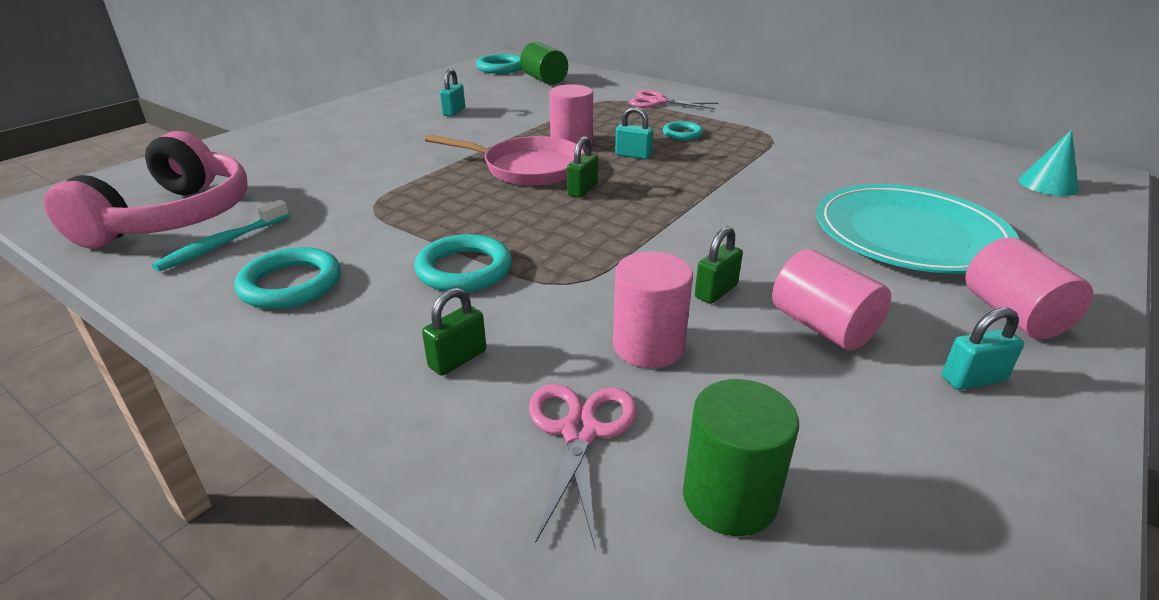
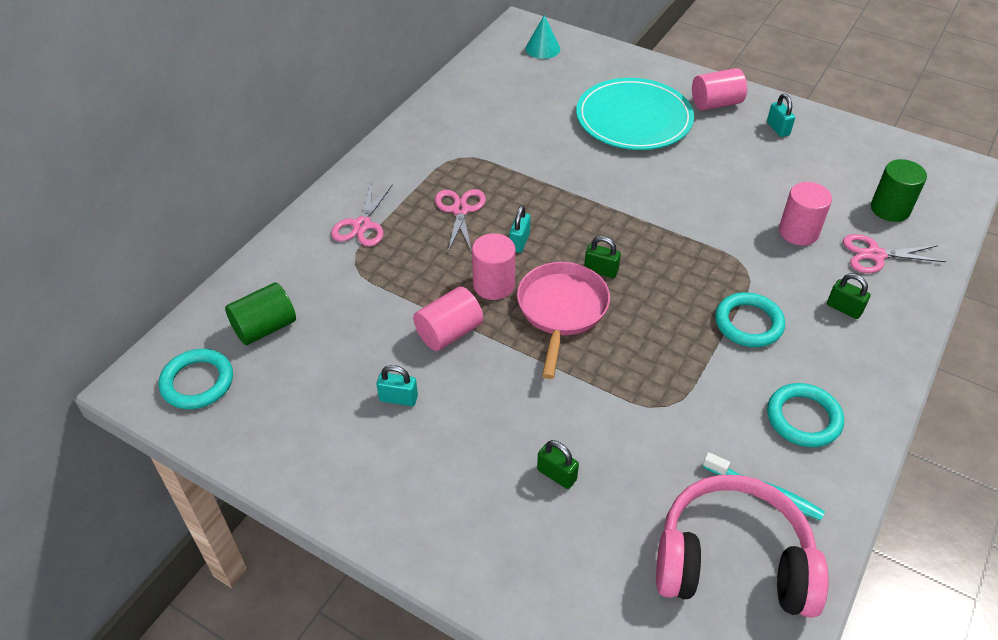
camera: 95 degrees left, 15 degrees up
(682, 134) = (460, 210): turquoise ring -> pink scissors
(716, 291) = (732, 204): green padlock -> green padlock (556, 475)
(822, 326) = (753, 168): pink cylinder -> pink cylinder (449, 332)

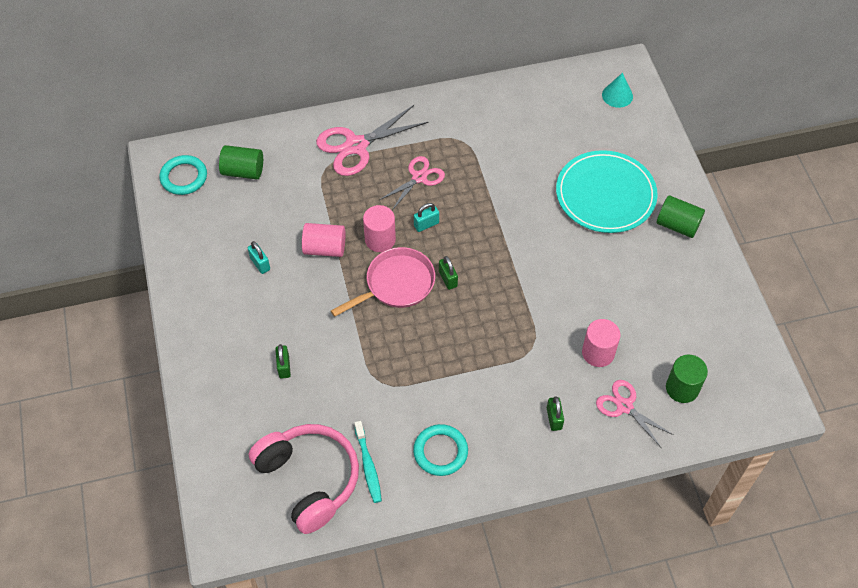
camera: 45 degrees right, 10 degrees up
(362, 225) = (356, 146): pink scissors -> pink scissors, size x1.60
(716, 103) = (677, 225): pink cylinder -> green cylinder
(748, 323) = (486, 378): turquoise ring -> none
(778, 129) = (693, 276): turquoise padlock -> none

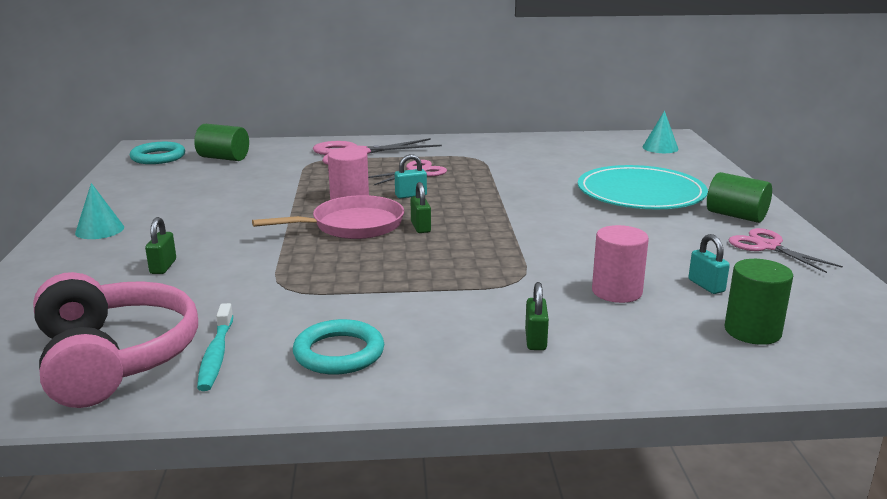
camera: 10 degrees right, 35 degrees down
(208, 320) = (99, 230): none -> turquoise cone
(260, 264) = (195, 203): turquoise padlock -> turquoise padlock (706, 286)
(325, 248) = (279, 200): pink cylinder -> none
(624, 406) = (655, 339): pink scissors -> pink scissors (768, 246)

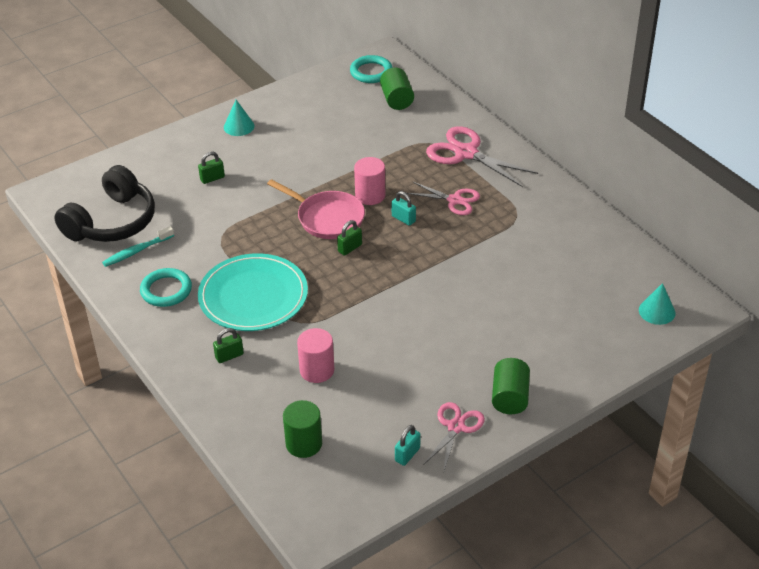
camera: 60 degrees right, 20 degrees up
(114, 358) = (112, 222): pink headphones -> black headphones
(640, 193) = (515, 332): turquoise plate -> turquoise plate (253, 296)
(706, 286) = (357, 409): turquoise padlock -> turquoise padlock (407, 454)

